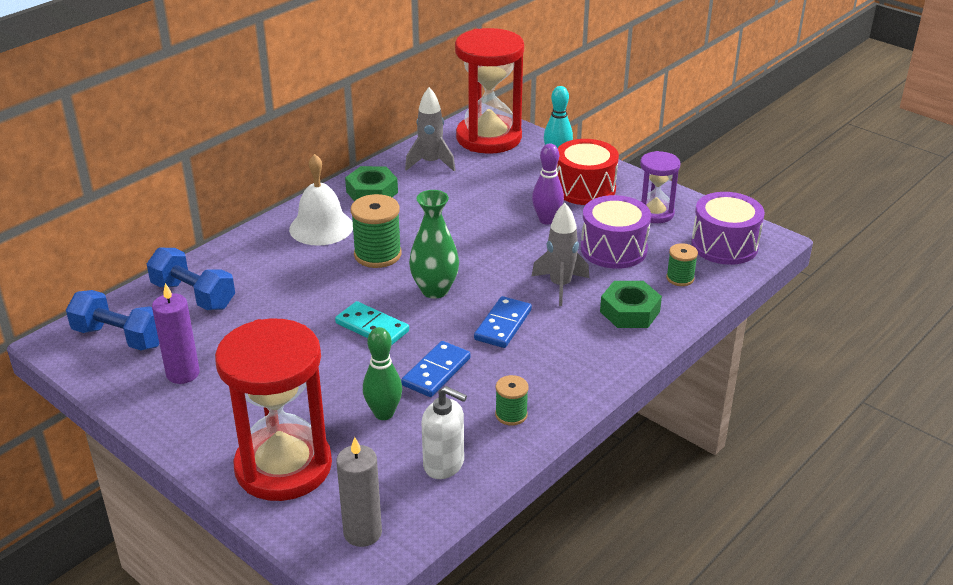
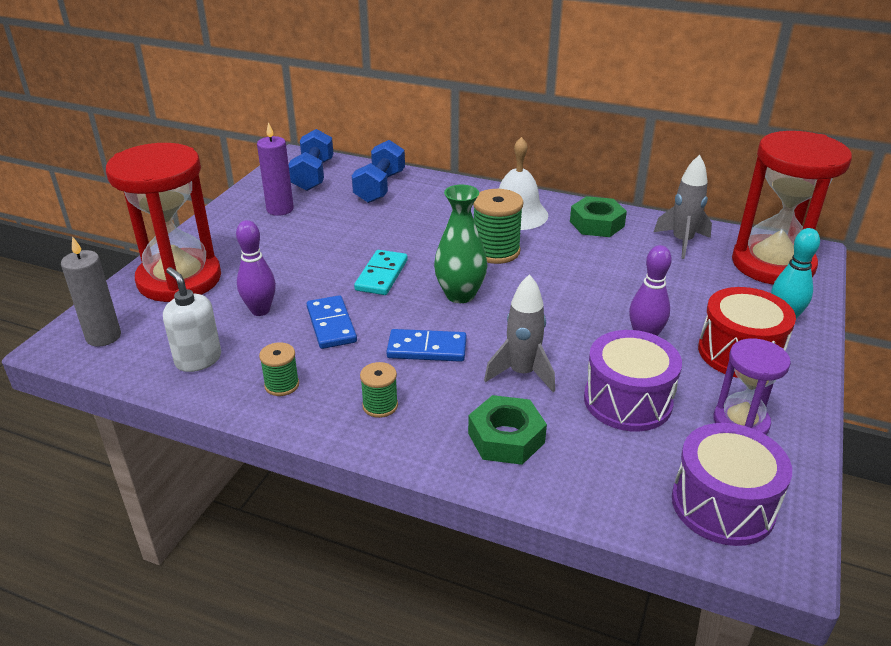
camera: 70 degrees right, 0 degrees up
(384, 413) = (260, 310): green bowling pin -> purple bowling pin
(436, 372) = (331, 325): blue domino -> blue domino turned 60 degrees clockwise
(444, 464) = (198, 359): white soap dispenser -> white soap dispenser turned 135 degrees clockwise
(680, 278) = (608, 471): green spool -> green spool (380, 406)

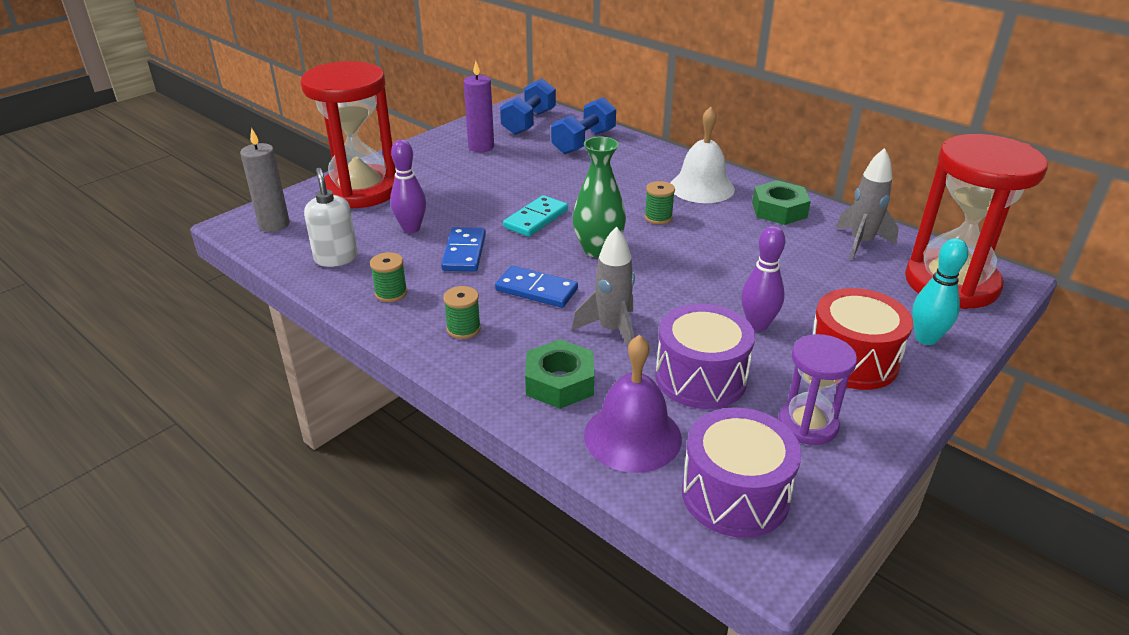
camera: 20 degrees right, 0 degrees up
(496, 251) = (658, 217): green spool -> green spool, size x0.57
(604, 474) = (632, 436): none -> purple bell

